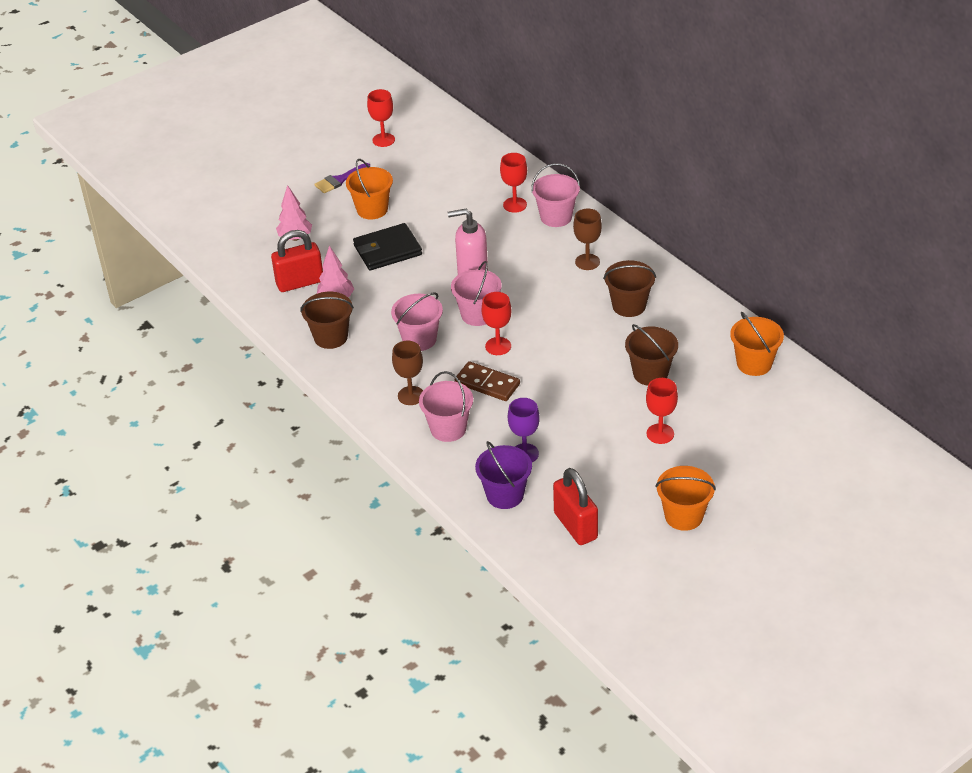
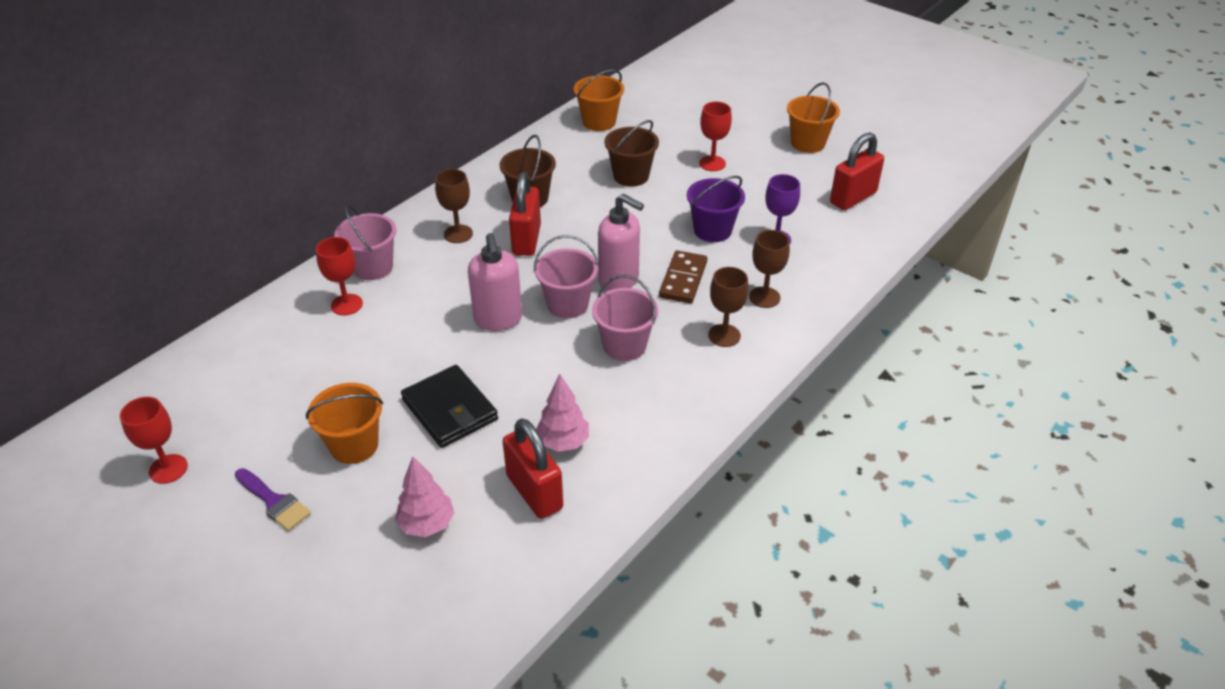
camera: 105 degrees left, 0 degrees up
(331, 337) = (643, 430): brown bucket -> none
(448, 429) = (764, 297): pink bucket -> brown goblet
(498, 346) = (619, 280): red goblet -> pink soap dispenser
(505, 495) = (838, 244): purple bucket -> purple bucket (712, 230)
(568, 299) = (526, 240): none -> red padlock

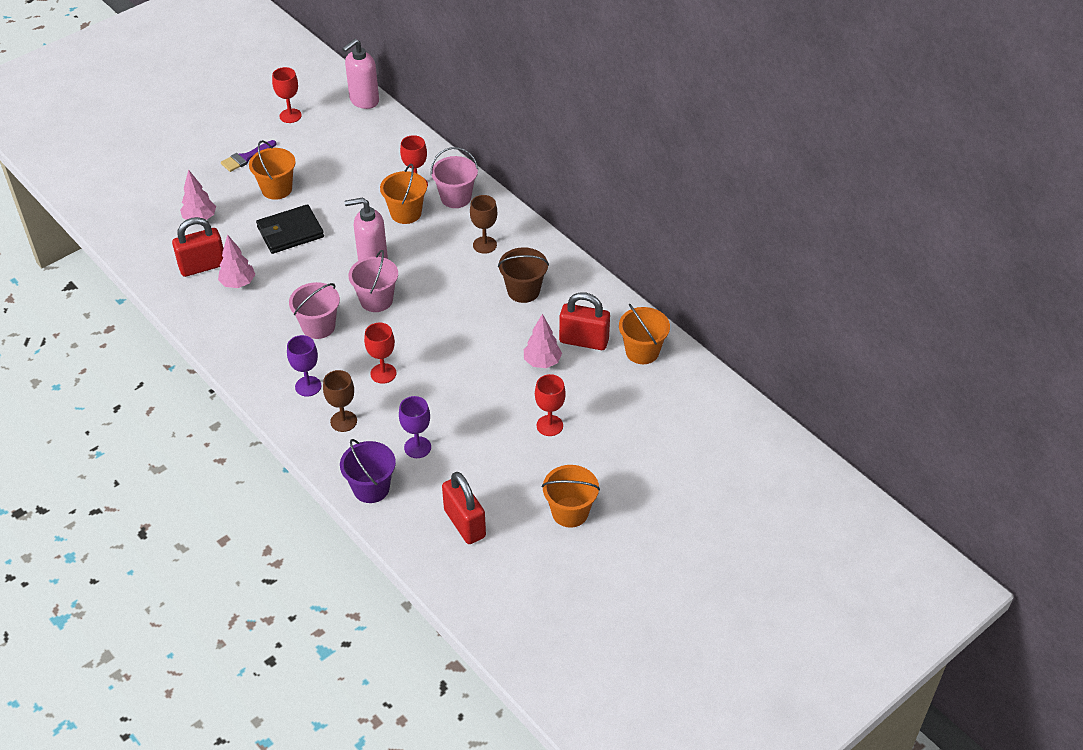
camera: 100 degrees right, 5 degrees up
(404, 305) = (406, 213): none -> orange bucket
(526, 240) = (465, 284): red padlock -> red padlock (584, 341)
(619, 280) = (395, 334): pink soap dispenser -> pink soap dispenser (364, 101)
(631, 176) = (542, 362): brown bucket -> pink tree
(683, 279) = (383, 373): brown domino -> red goblet
(712, 230) = (443, 405): purple bucket -> purple bucket (371, 488)
(724, 335) = (308, 386): brown goblet -> purple goblet

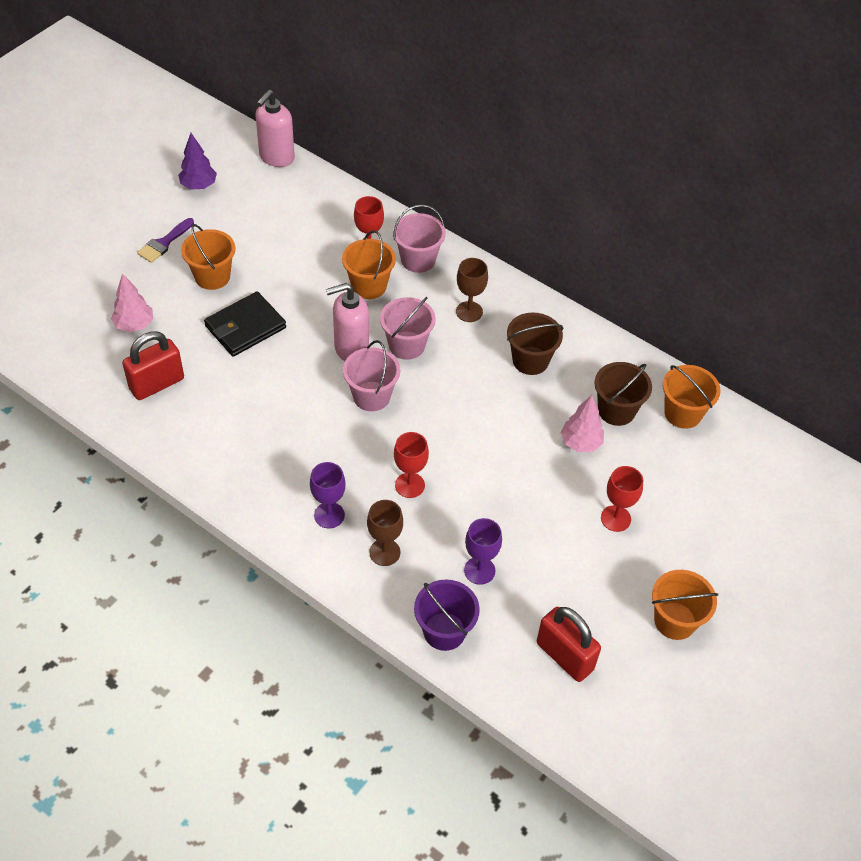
camera: 15 degrees left, 5 degrees up
(238, 283) = (205, 399): pink tree -> none
(290, 116) = (199, 186): red goblet -> purple tree
(318, 326) = (316, 439): pink bucket -> pink bucket (407, 345)
(584, 341) = (616, 410): red padlock -> brown bucket

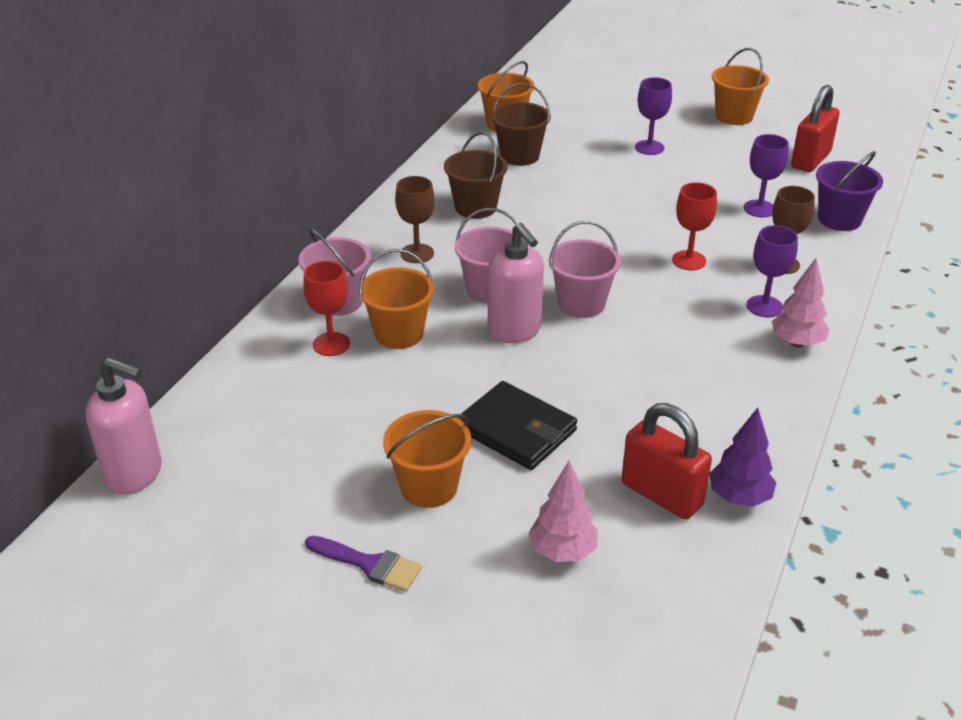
camera: 100 degrees left, 15 degrees down
(199, 186) = (217, 555): purple tree -> purple tree (739, 497)
(580, 443) = (572, 171): pink tree -> pink tree (796, 343)
(615, 518) = (649, 147): red goblet -> purple goblet

